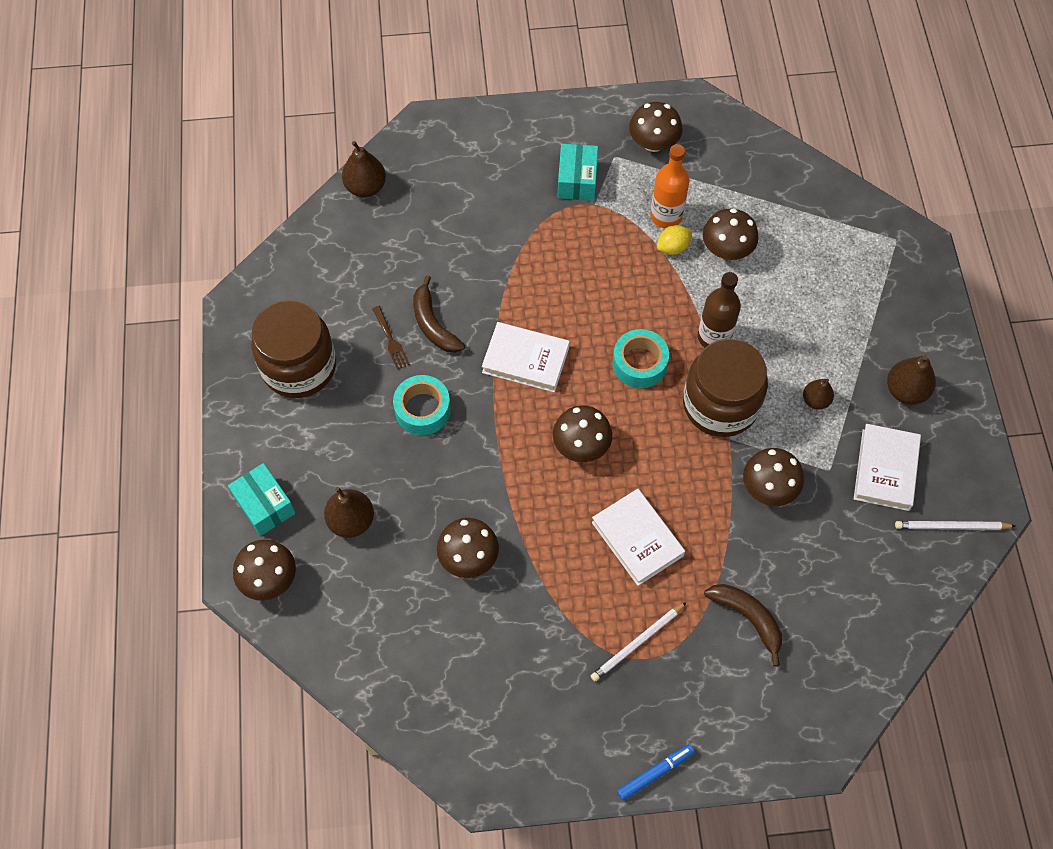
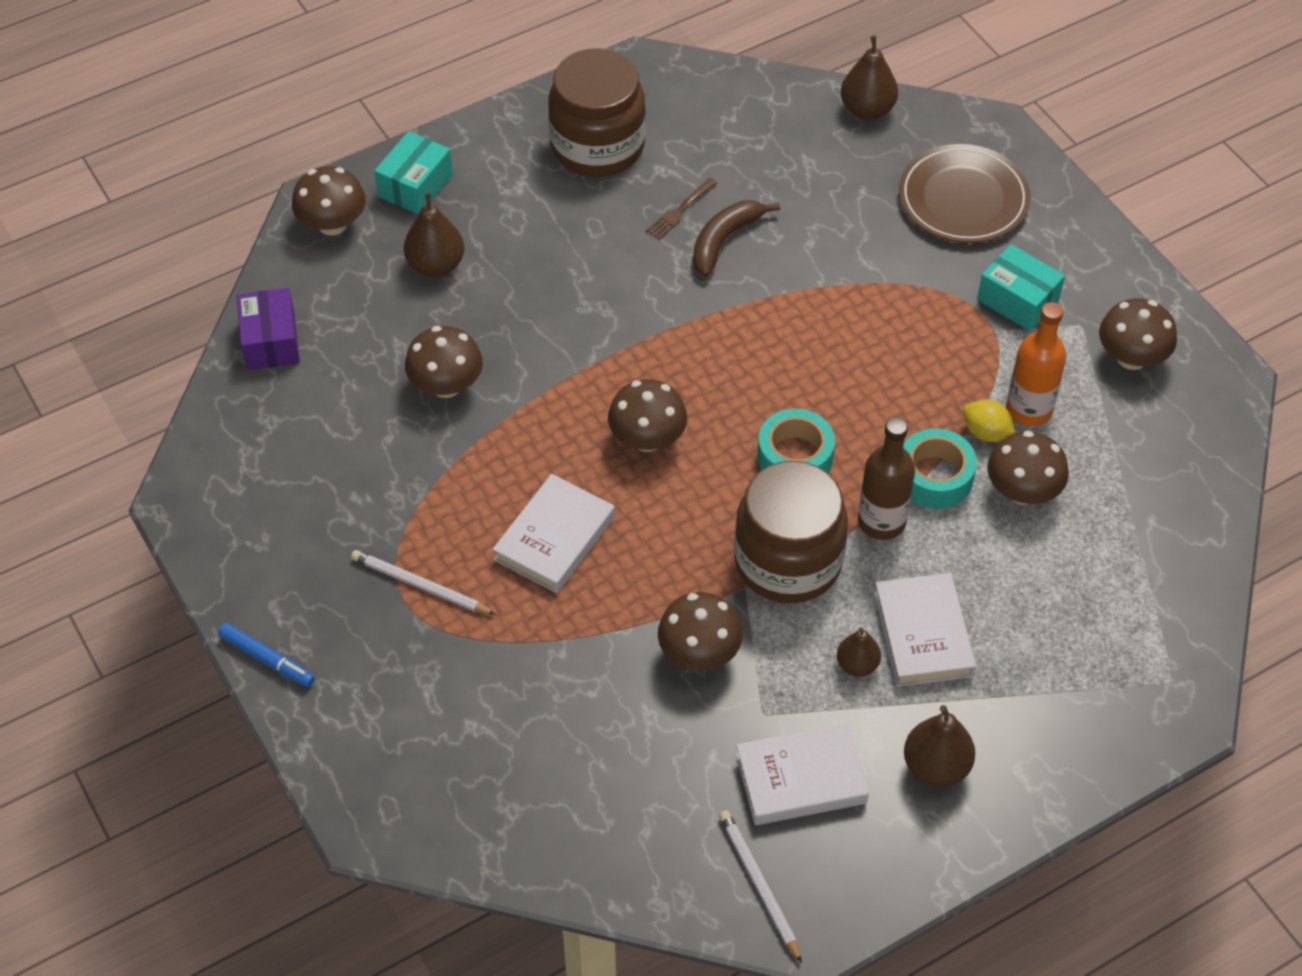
camera: 65 degrees right, 10 degrees down
(362, 667) = (271, 341): none -> purple box
(422, 409) = (608, 273): turquoise tape -> turquoise tape (934, 477)
(476, 170) = (963, 199): none -> brown plate
(525, 360) = (730, 343): white book -> white book (923, 634)
(577, 180) = (1018, 300): turquoise box -> turquoise box turned 60 degrees clockwise
(748, 618) = (508, 689): brown banana -> none

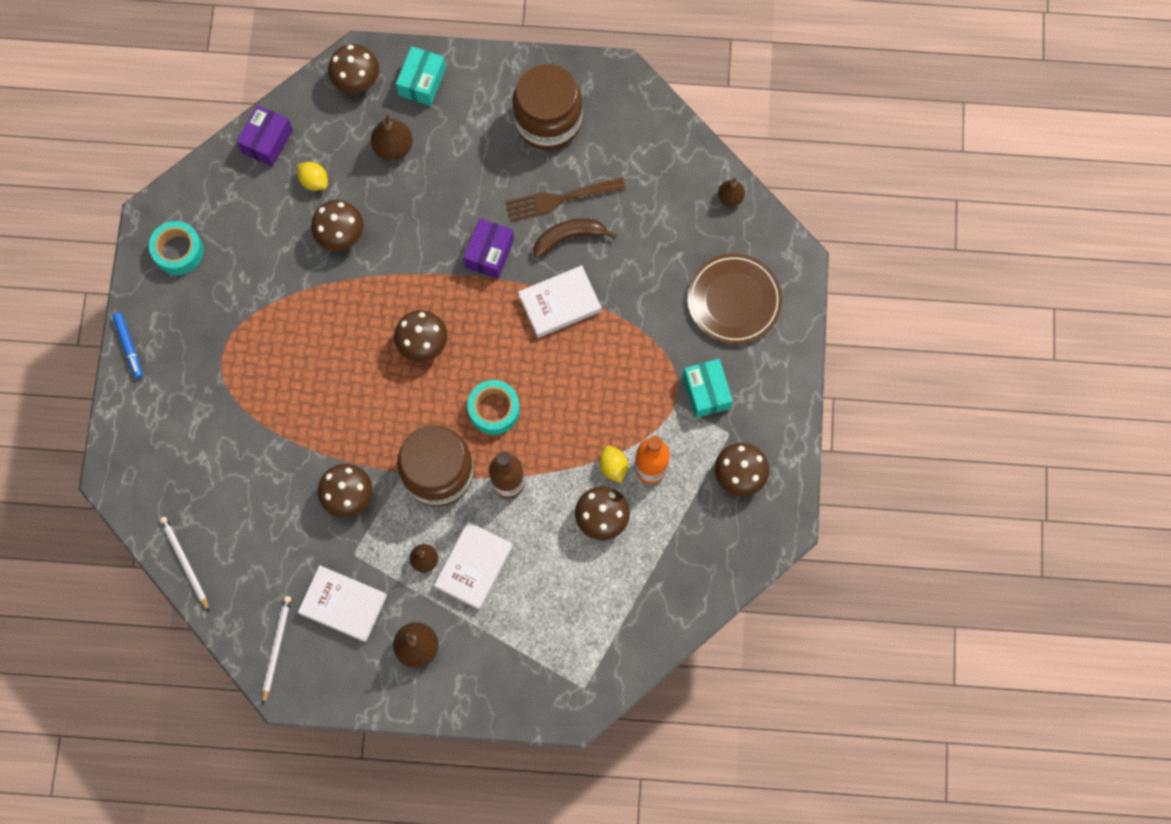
camera: 35 degrees right, 20 degrees up
(366, 350) = (314, 181): none -> yellow lemon
(415, 186) = (422, 82): turquoise box -> turquoise box turned 45 degrees counterclockwise
(420, 585) = (236, 354): white pencil -> white pencil (185, 562)
(554, 538) = (326, 373): white book -> white book (560, 303)
(645, 306) = (489, 253): none -> purple box
(679, 211) = (560, 199): brown fork -> brown fork, size x1.78
(867, 110) = (730, 197): brown pear -> brown pear, size x0.64
(934, 477) = (560, 475): turquoise tape -> turquoise tape (178, 251)

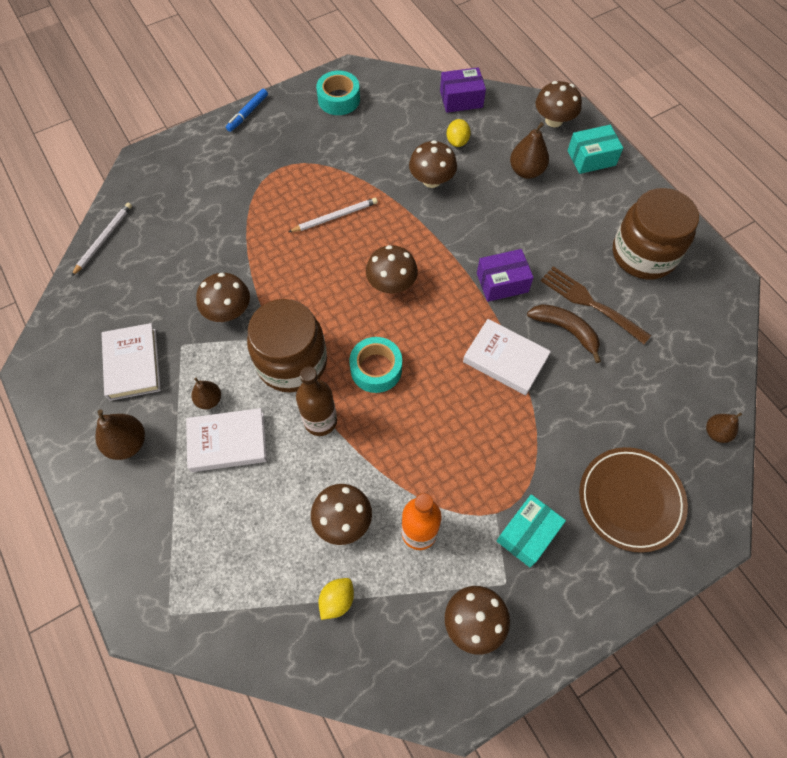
camera: 55 degrees right, 10 degrees down
(276, 647) = (68, 339): white pencil -> white pencil (335, 217)
(613, 467) = (397, 498): yellow lemon -> yellow lemon (337, 600)

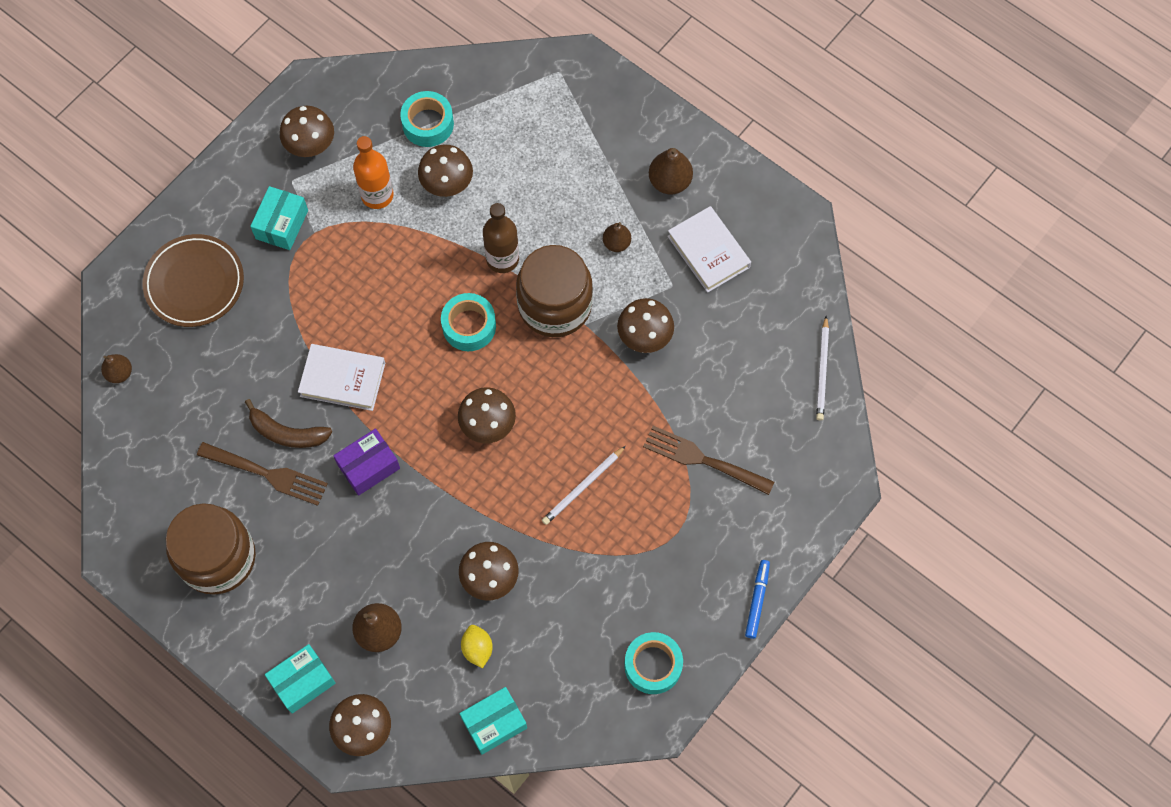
camera: 160 degrees right, 5 degrees up
(228, 442) = (579, 212): white book -> none
(234, 207) = (703, 459): none -> brown fork
(337, 600) = (428, 124): yellow lemon -> turquoise tape
(461, 99) = (494, 723): purple box -> turquoise box

